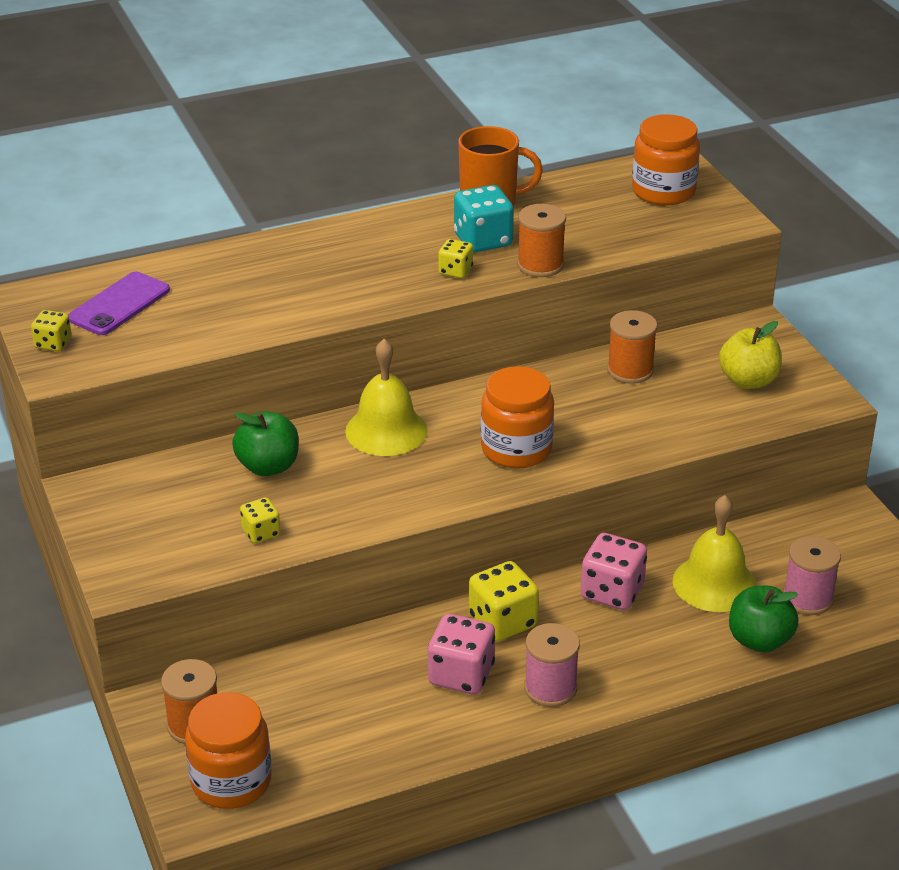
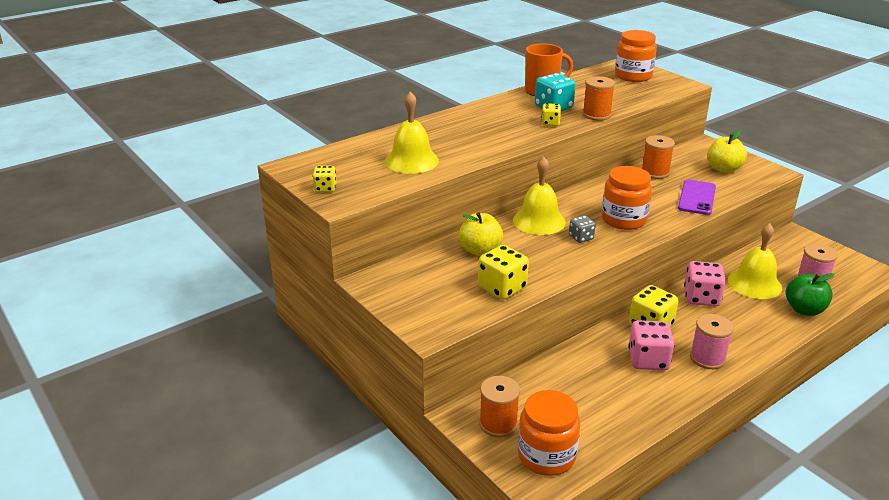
camera: 15 degrees left, 5 degrees down
(119, 304) = (355, 163): purple phone -> purple phone (696, 197)
(201, 313) = (411, 161): none -> yellow bell
(261, 533) = (502, 288): yellow dice -> yellow dice, size x1.75
(268, 466) = (480, 250): green apple -> yellow apple
(429, 469) = (581, 237): none -> grey dice

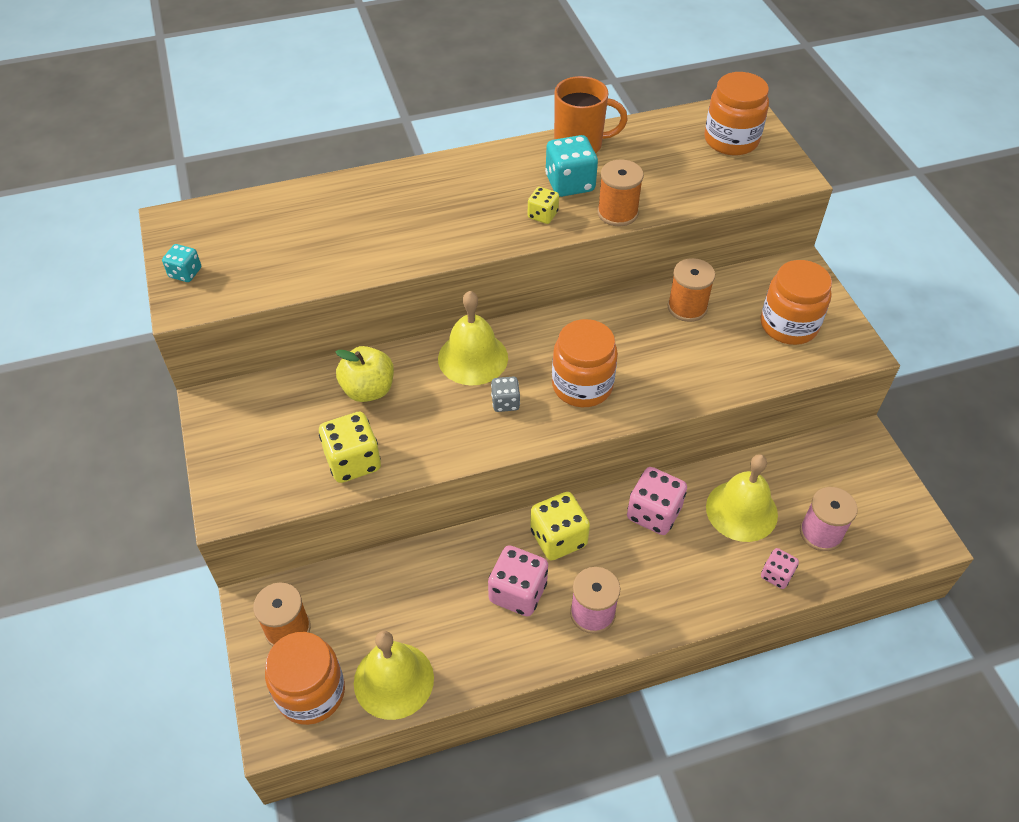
camera: 20 degrees right, 20 degrees up
(325, 188) = (185, 273): yellow dice -> turquoise dice
(411, 161) = (317, 247): yellow bell -> yellow bell (393, 680)
(696, 197) = (709, 371): purple phone -> none
(723, 169) = (788, 325): yellow apple -> orange jar
(804, 310) = (776, 575): green apple -> pink dice

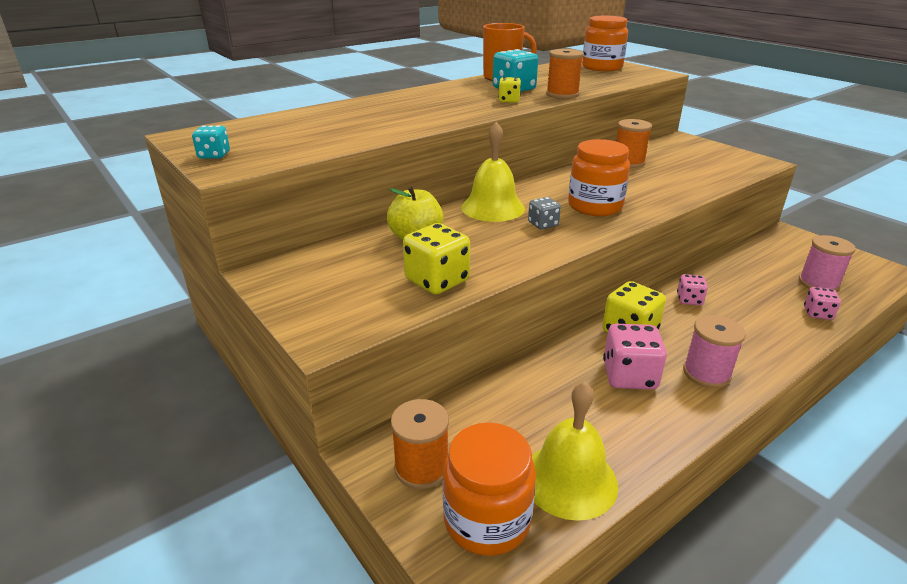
camera: 20 degrees left, 20 degrees down
(653, 513) = (689, 300): pink dice -> pink dice, size x0.57
(741, 510) = (750, 284): yellow bell -> none
(788, 325) = (705, 159): orange jar -> none

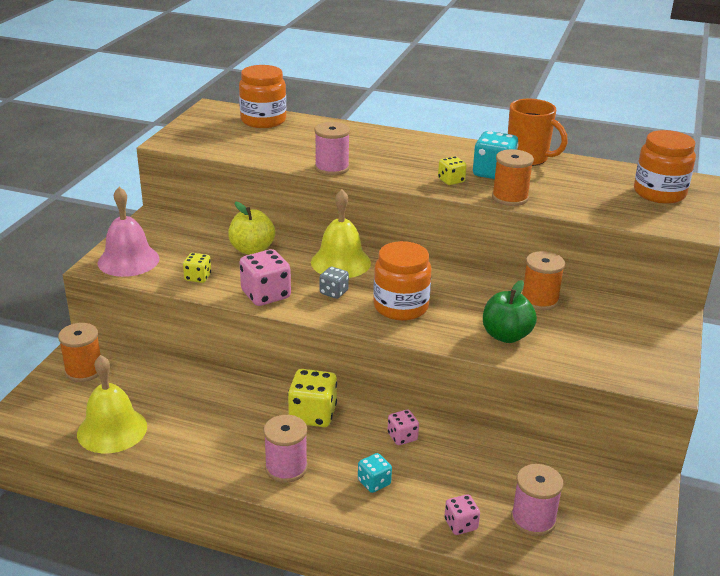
camera: 55 degrees right, 0 degrees up
(214, 155) = (189, 130): turquoise dice -> turquoise dice (374, 482)
(341, 313) = (128, 260): none -> pink bell
(422, 125) = (332, 168): none -> pink spool
(437, 280) = (198, 277): yellow dice -> yellow dice, size x0.57
(487, 520) = (57, 408): orange jar -> orange jar (263, 120)
(629, 376) = (248, 428): pink dice -> pink dice (266, 295)
(670, 185) = (506, 336): none -> green apple

